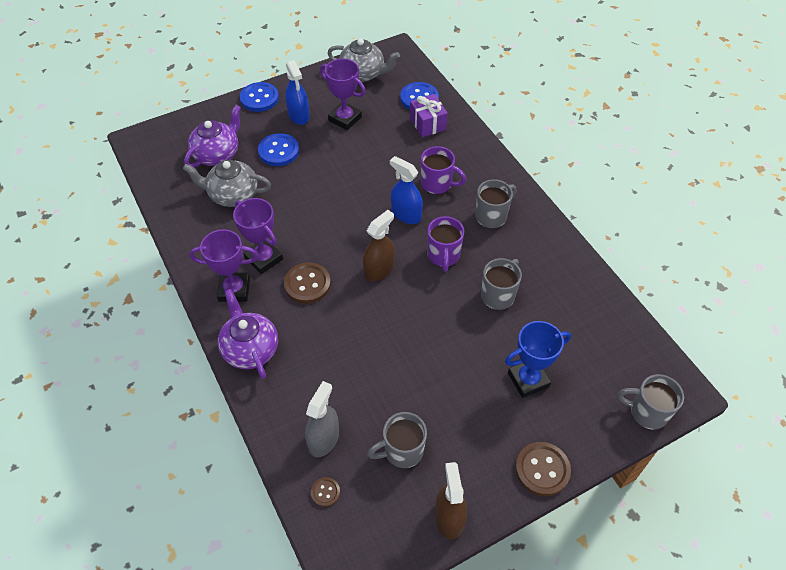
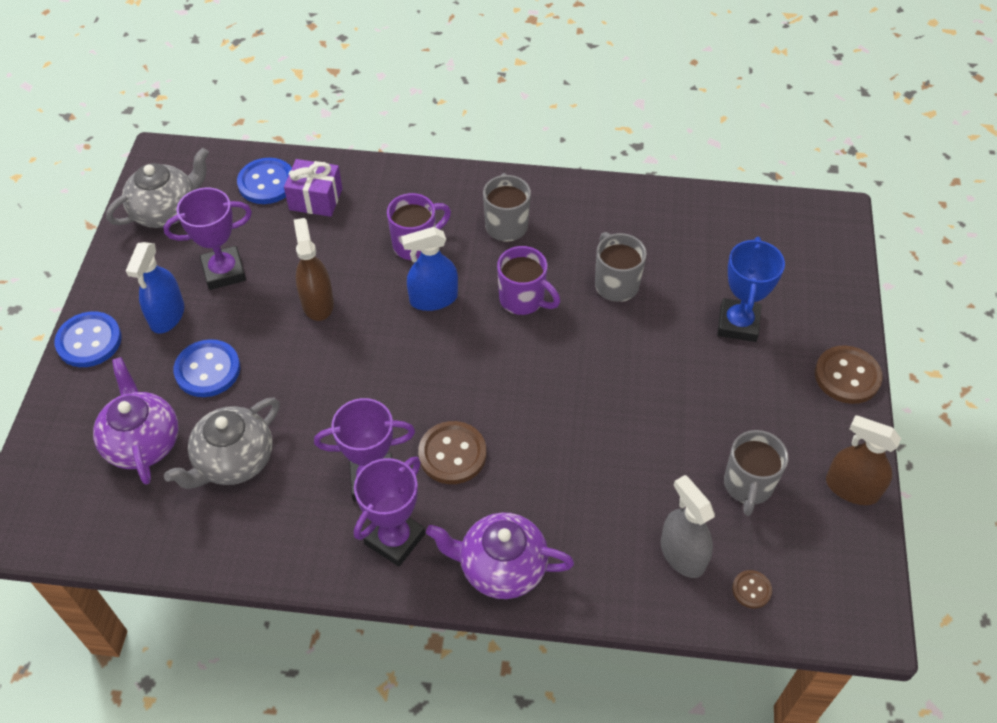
camera: 55 degrees left, 0 degrees up
(299, 115) = (167, 315): blue spray bottle -> blue spray bottle turned 90 degrees clockwise
(379, 269) = (491, 370): brown spray bottle -> brown spray bottle (317, 303)
(647, 412) = (838, 255): grey mug -> none

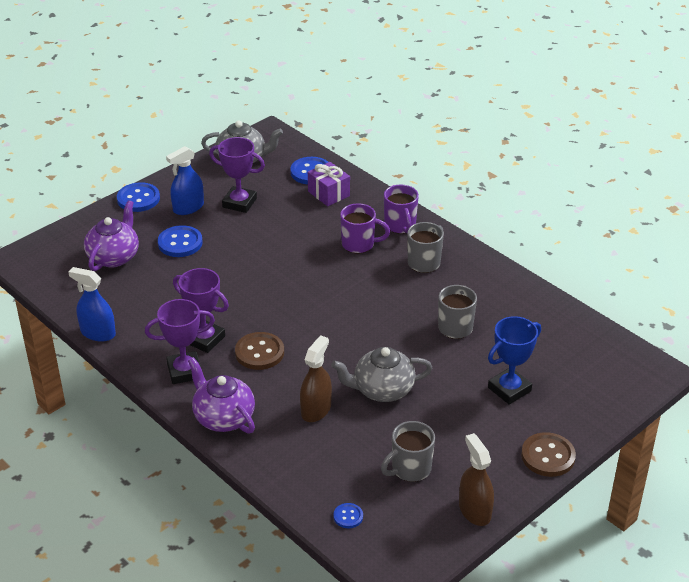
camera: 40 degrees right, 15 degrees down
(233, 461) = (146, 290): grey teapot -> grey teapot (382, 390)
(317, 303) = (271, 243): brown spray bottle -> brown spray bottle (316, 410)
(433, 299) = (337, 275): blue spray bottle -> blue spray bottle (98, 333)
(523, 300) = (389, 304): purple mug -> purple mug (400, 226)
(682, 554) = (329, 475): grey spray bottle -> none
(751, 590) = (348, 516): brown button -> blue button

